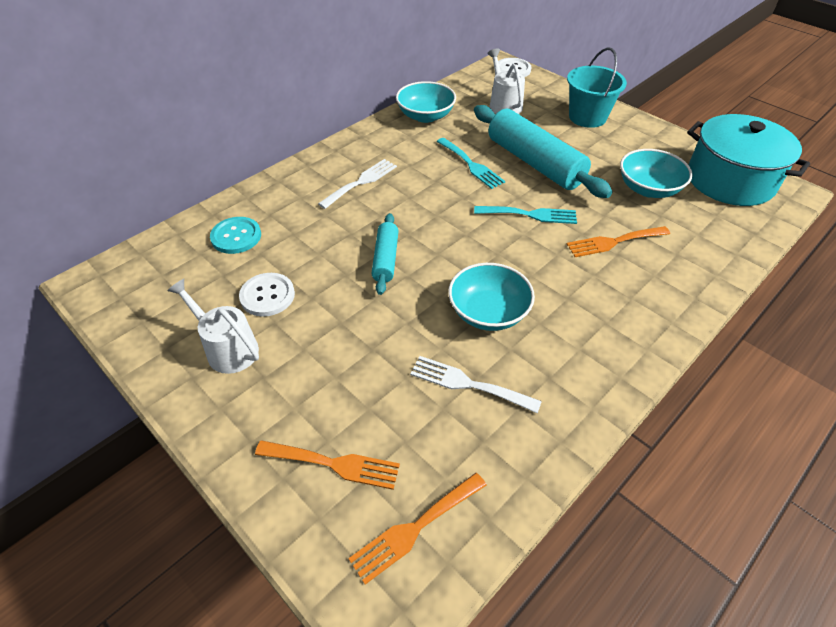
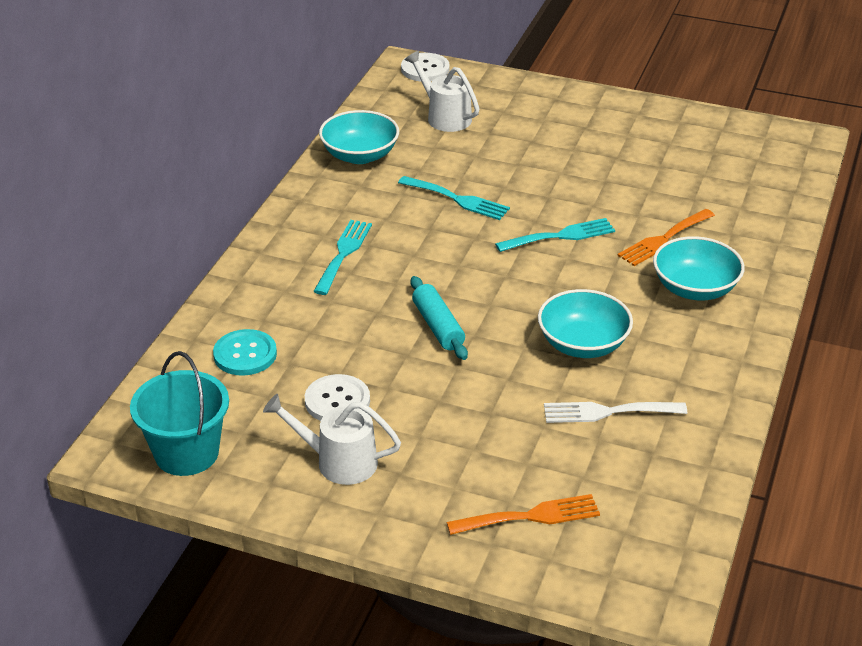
camera: 25 degrees left, 10 degrees down
(361, 182) = (343, 253): white fork -> turquoise fork
(414, 529) = (640, 536): orange fork -> none
(534, 163) = (527, 178): turquoise rolling pin -> none
(587, 117) = (553, 108): turquoise bucket -> turquoise bucket (186, 453)
(648, 189) = (666, 174): turquoise bowl -> turquoise bowl (695, 288)
(730, 180) = (744, 142): turquoise pot -> none

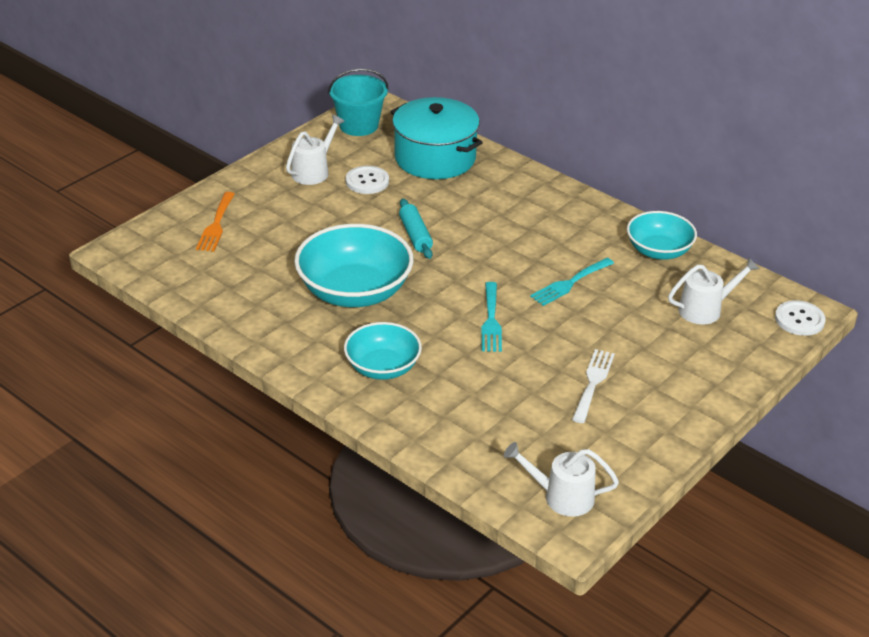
camera: 110 degrees right, 0 degrees up
(245, 354) = (435, 158): turquoise button -> turquoise pot
(343, 253) = (524, 215): turquoise fork -> none
(438, 326) = (415, 235): turquoise rolling pin -> turquoise rolling pin turned 75 degrees clockwise
(583, 344) = (354, 291): turquoise bowl -> turquoise bowl, size x1.62
(607, 412) = (280, 280): white fork -> white fork (593, 382)
(663, 239) = (456, 374): orange fork -> none
(771, 151) = (561, 497): none -> white watering can

